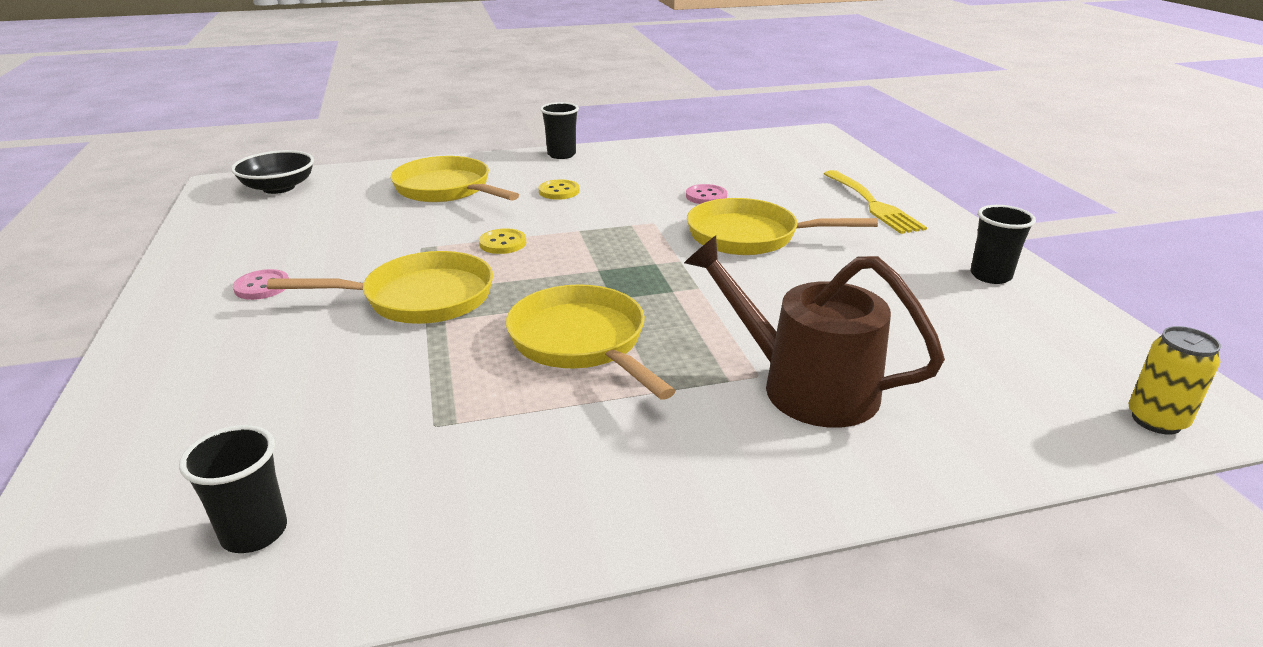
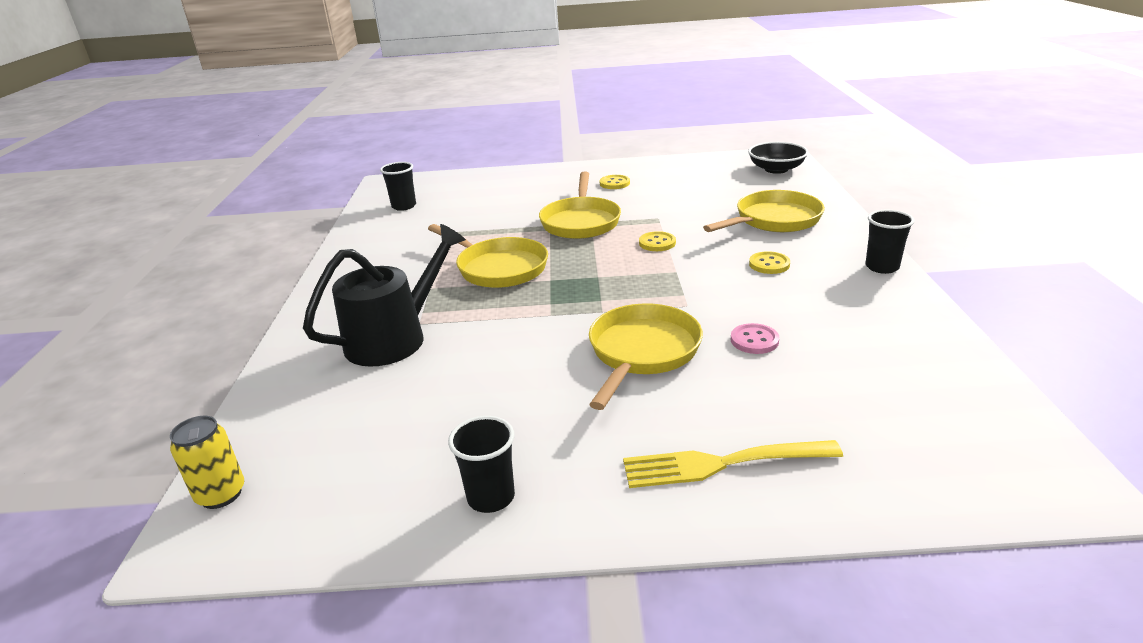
camera: 105 degrees right, 0 degrees up
(262, 286) = (614, 183): pink button -> yellow button
(582, 342) = (498, 268): yellow pan -> yellow pan turned 60 degrees clockwise
(805, 386) = (394, 338): brown watering can -> black watering can

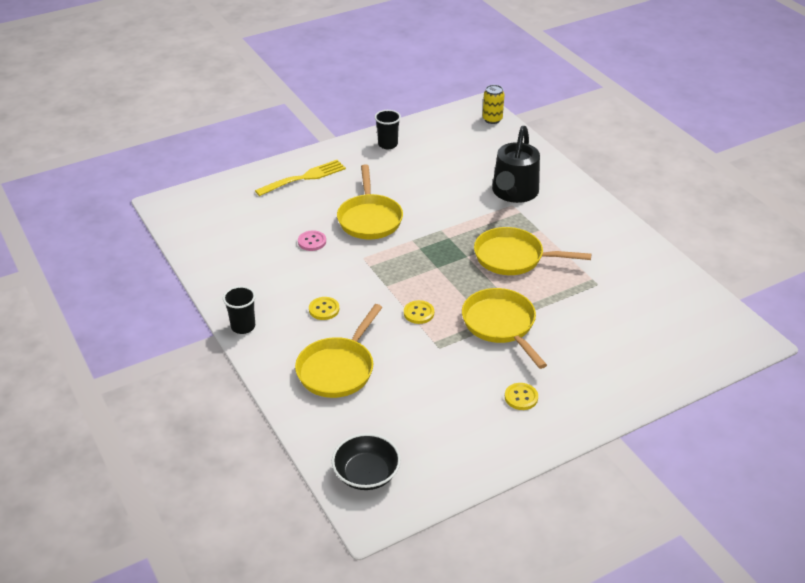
camera: 150 degrees right, 10 degrees up
(404, 206) = (680, 307): black cup -> none

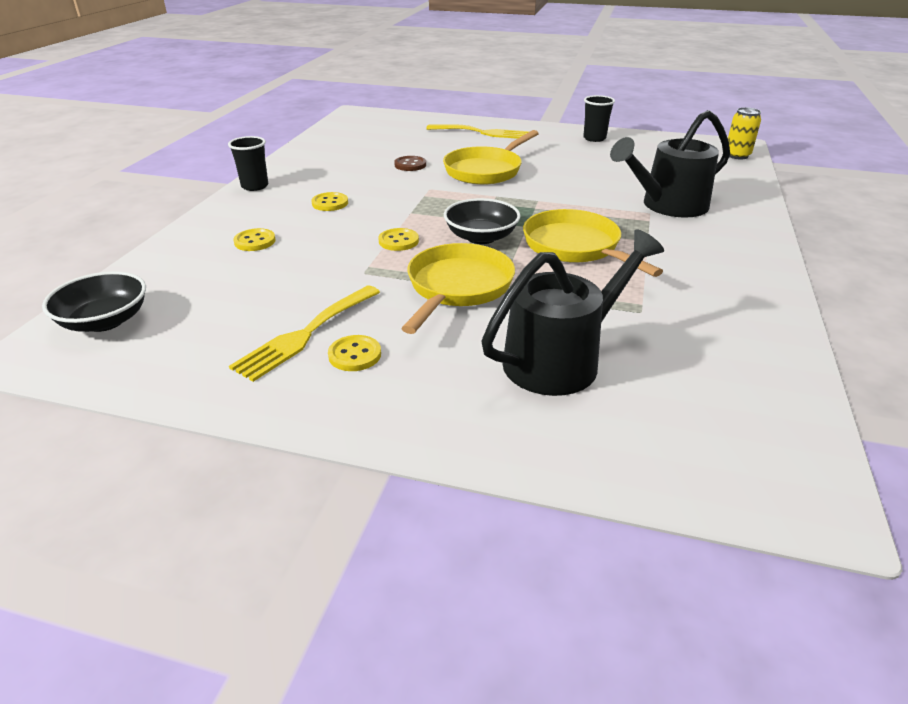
camera: 45 degrees right, 5 degrees down
(312, 242) = (410, 165): pink button -> brown button
(338, 369) = (255, 241): yellow pan -> yellow button
(457, 281) = (481, 237): none -> black bowl
(480, 403) = (306, 334): none -> yellow fork
(604, 336) = (560, 360): none -> black watering can

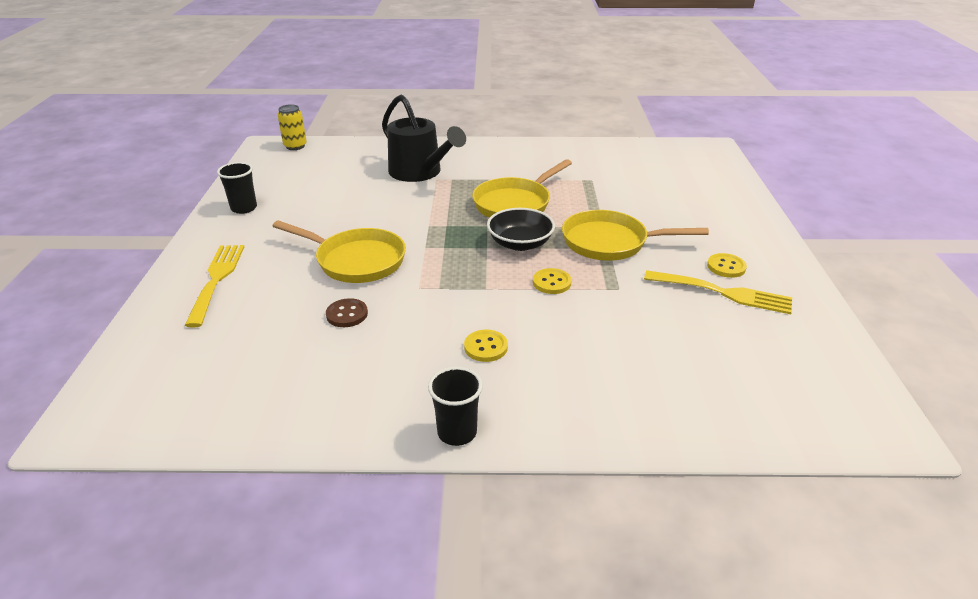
camera: 105 degrees left, 0 degrees up
(105, 321) = (811, 412): black bowl -> none
(255, 241) = (606, 372): yellow button -> none
(560, 360) = (664, 200): black watering can -> none

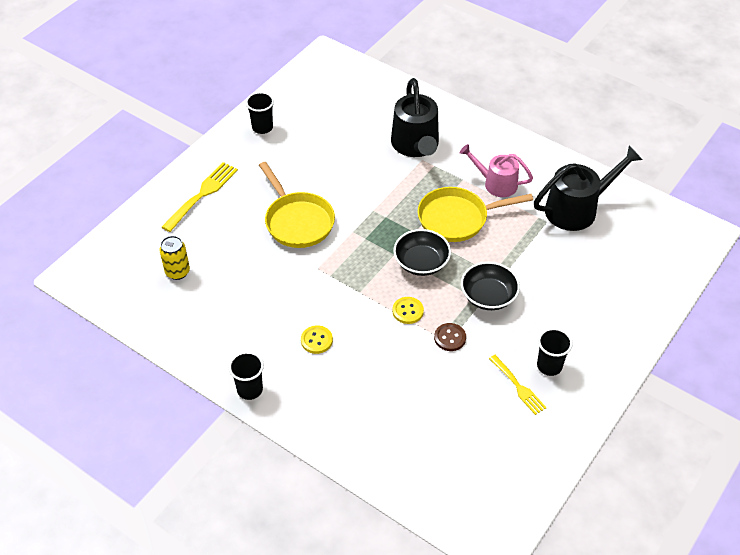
camera: 35 degrees right, 15 degrees up
(295, 146) = (346, 66): yellow can -> yellow can (177, 272)
(347, 314) = (257, 267): brown button -> brown button (450, 338)
(520, 172) = (496, 184): none -> pink watering can
(605, 165) = (577, 209): none -> black watering can
(610, 242) = (488, 296): yellow pan -> black bowl
(723, 293) = (518, 386): yellow fork -> yellow fork, size x0.65
(726, 267) = (549, 366): yellow button -> black cup

